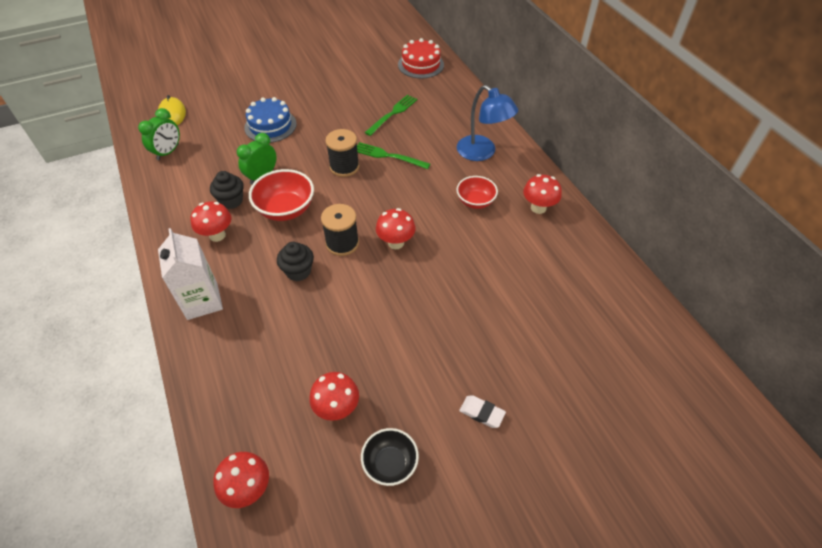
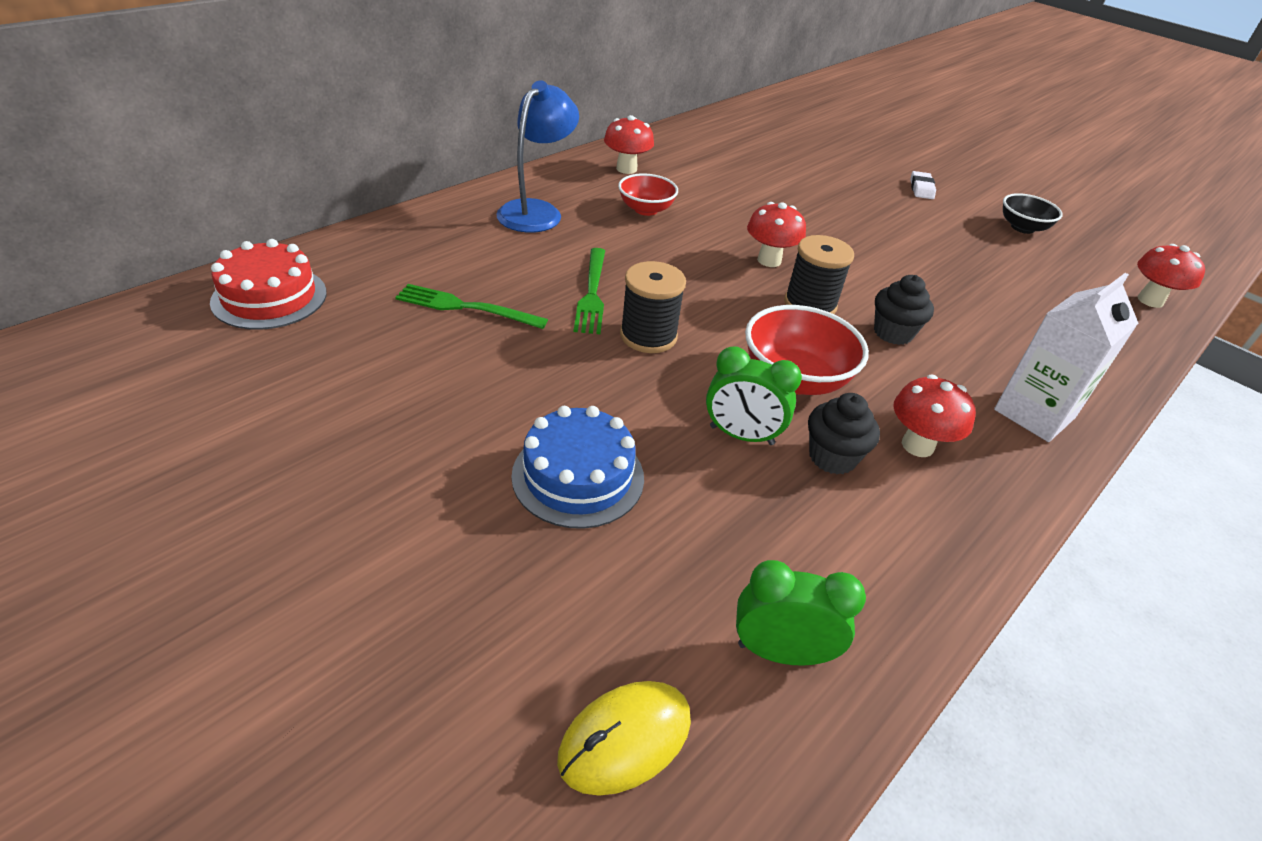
camera: 115 degrees left, 10 degrees down
(337, 408) = (1016, 265): red mushroom -> none

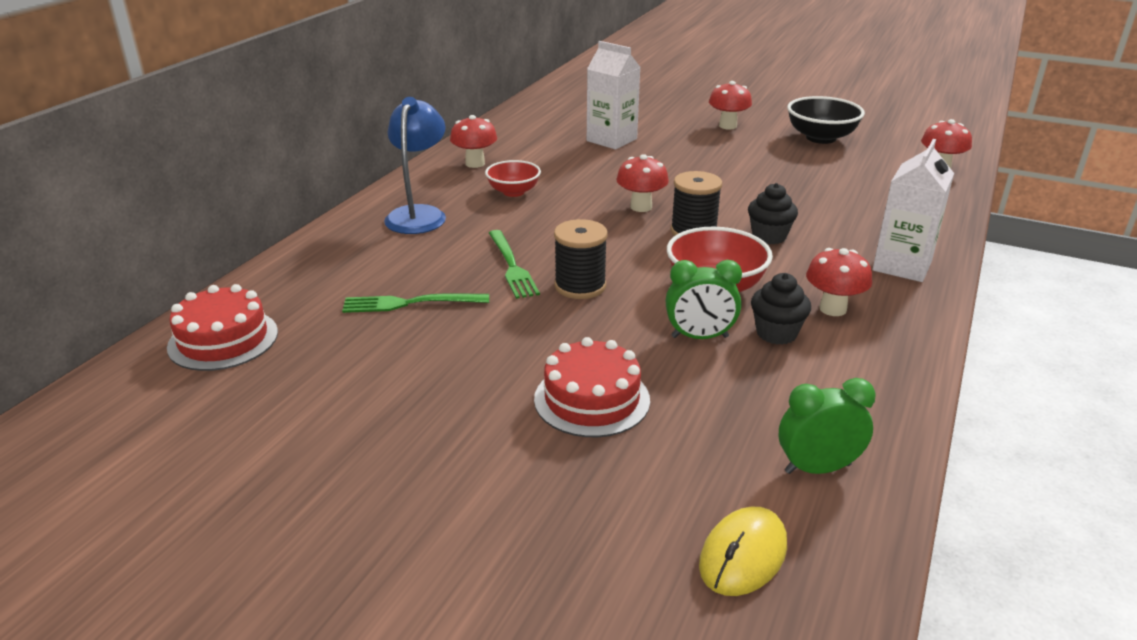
camera: 15 degrees left, 10 degrees down
(578, 476) = (592, 399): blue cake -> red cake
(783, 175) = (611, 140): none -> white carton
(921, 189) = (727, 126): white eraser -> red mushroom
(1022, 228) = (821, 138): black bowl -> black bowl, size x1.53

